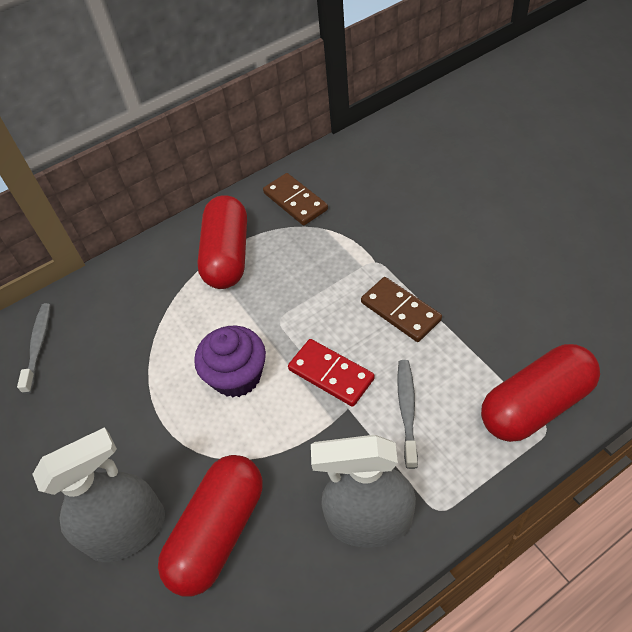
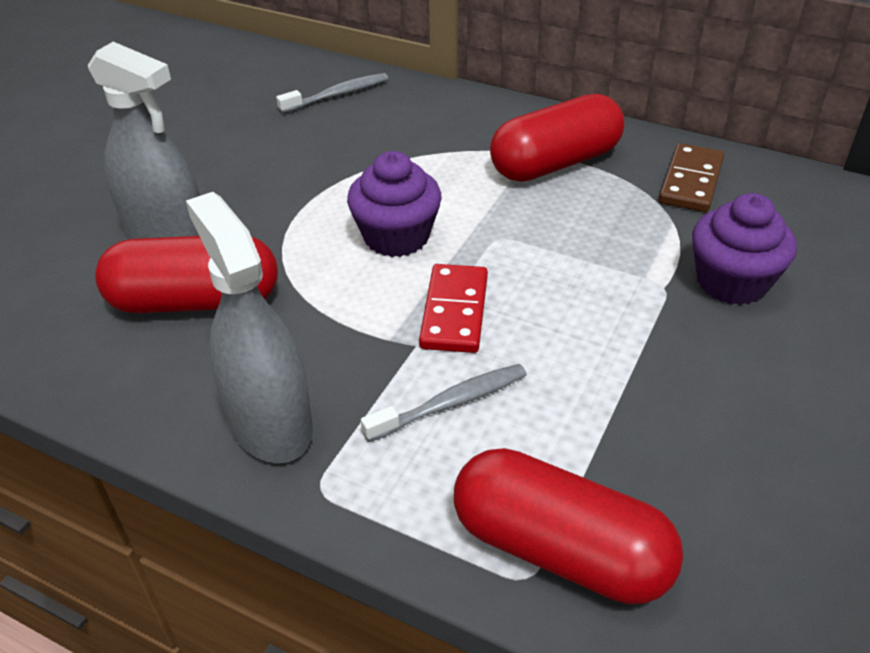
camera: 55 degrees right, 10 degrees down
(390, 230) = (732, 282): none -> purple cupcake
(400, 311) = (604, 341): brown domino -> none

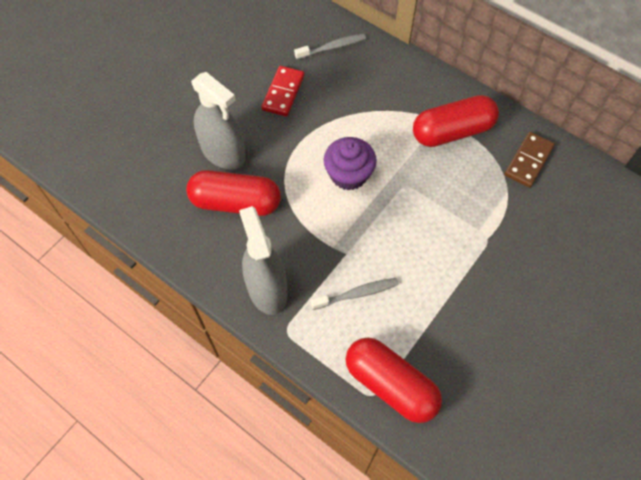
camera: 10 degrees right, 20 degrees up
(455, 312) = (370, 235): red domino -> red domino (283, 93)
(732, 282) = (525, 242): purple cupcake -> none

